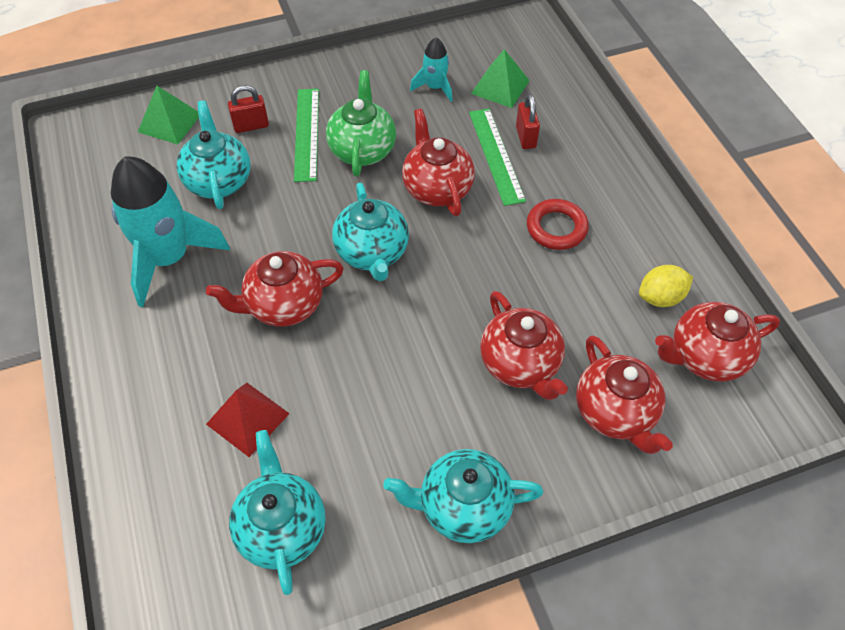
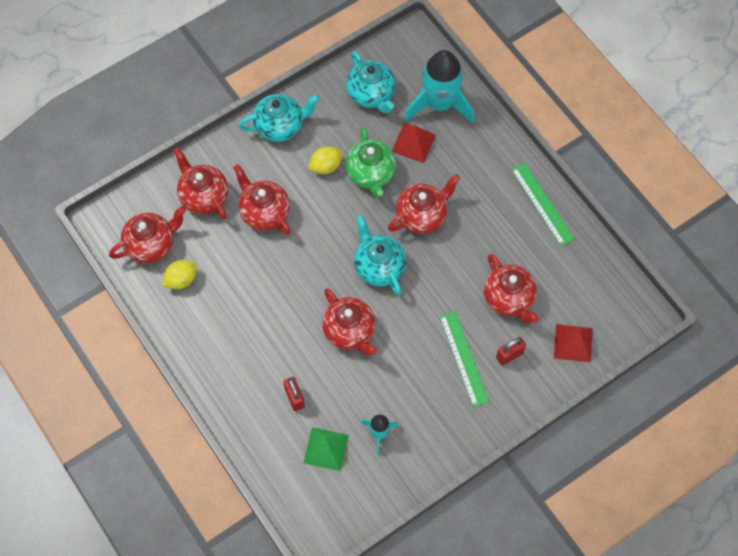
camera: 165 degrees right, 10 degrees up
(169, 122) = (573, 343): green pyramid -> red pyramid
(169, 258) = (511, 230): turquoise rocket -> turquoise rocket (439, 104)
(218, 181) = (509, 299): turquoise teapot -> red teapot
(362, 149) = (416, 354): green teapot -> green teapot (371, 174)
(403, 414) = (326, 166): none -> yellow lemon
(496, 155) = (314, 373): green ruler -> green ruler (542, 204)
(556, 228) = (257, 318): red ring -> none

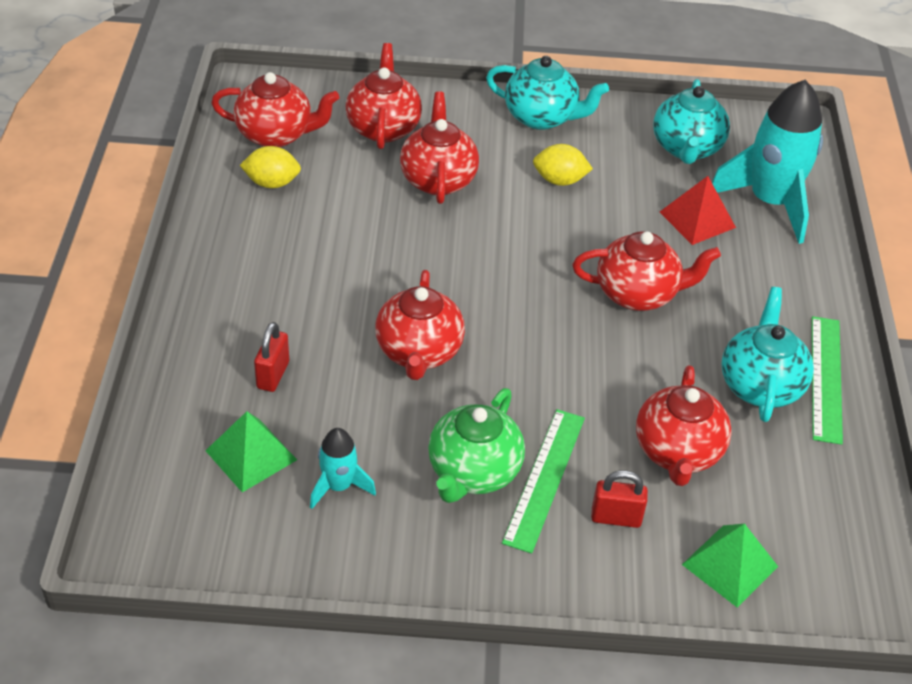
camera: 35 degrees right, 20 degrees down
(371, 174) = (610, 218): green teapot -> green teapot (473, 472)
(378, 266) = (526, 310): turquoise teapot -> turquoise teapot (760, 385)
(573, 343) = (730, 565): red pyramid -> green pyramid

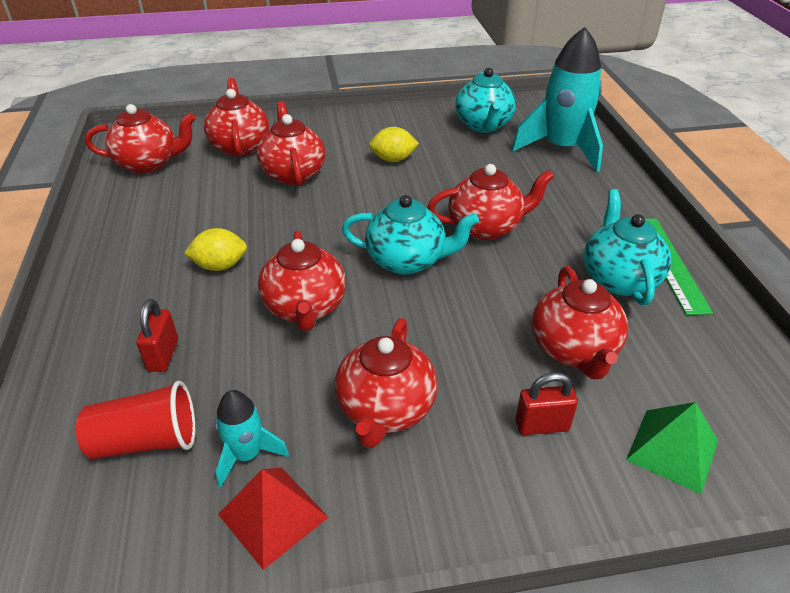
camera: 10 degrees left, 5 degrees down
(251, 455) = (146, 441): green pyramid -> red cup
(272, 183) = (148, 197): yellow lemon -> yellow lemon (220, 266)
(473, 472) = (385, 410): green teapot -> red teapot
(542, 117) = (366, 122): turquoise teapot -> turquoise teapot (407, 261)
(545, 479) = (458, 401): green ruler -> none
(697, 219) = (511, 168): red pyramid -> red pyramid (273, 515)

